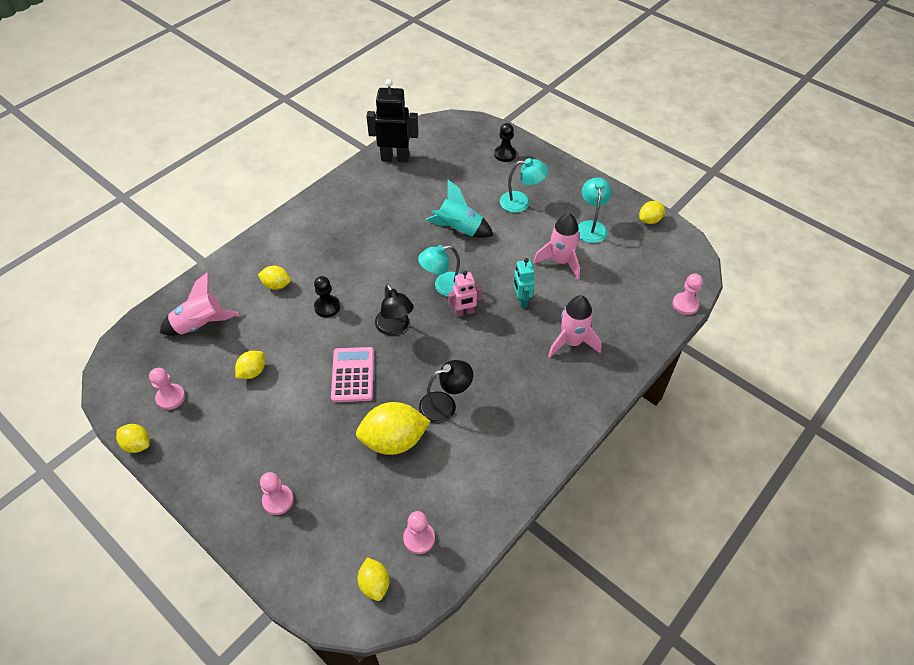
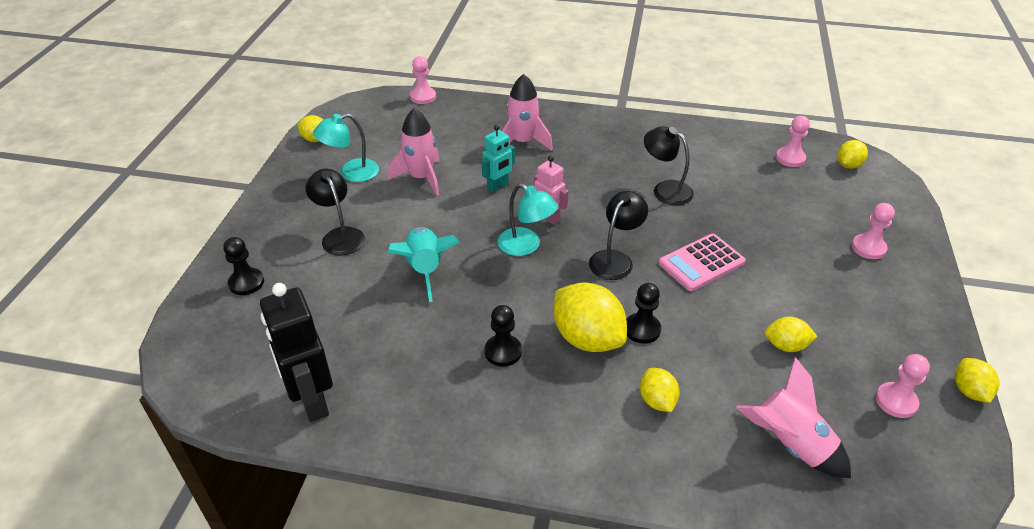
camera: 120 degrees left, 10 degrees down
(365, 237) = (503, 352): none -> black pawn
(394, 440) = (733, 205): yellow lemon -> yellow lemon (587, 338)
(521, 202) = (340, 236): turquoise lamp -> black lamp

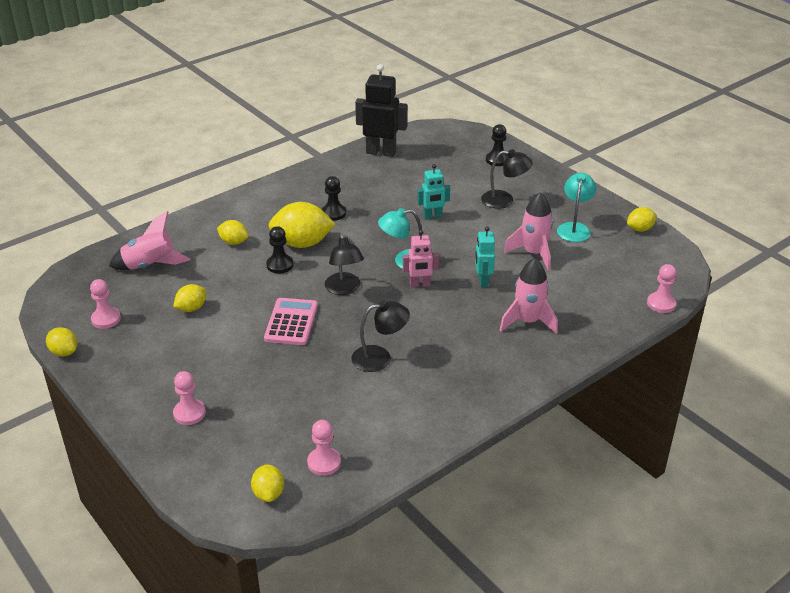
camera: 130 degrees right, 5 degrees down
(425, 269) = (432, 216): turquoise rocket -> turquoise robot

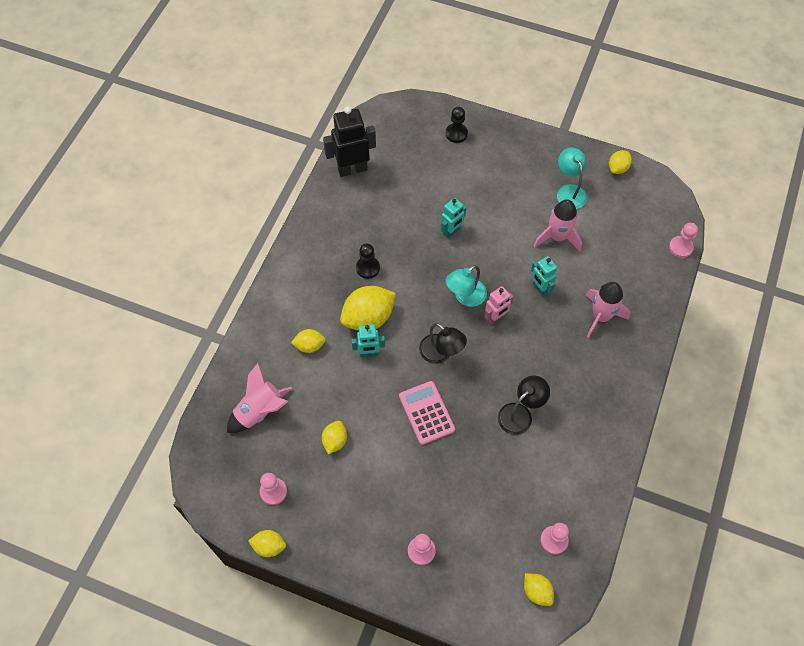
camera: 30 degrees left, 25 degrees up
(280, 265) = (369, 353): black pawn -> turquoise robot
(504, 200) = (495, 183): black lamp -> none

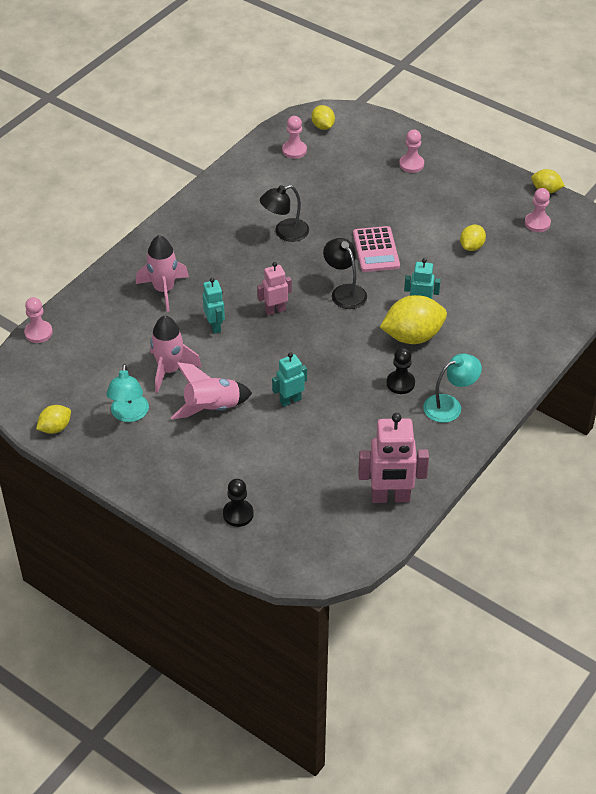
camera: 165 degrees left, 15 degrees down
(260, 411) = (543, 282): pink rocket -> pink rocket (212, 408)
(309, 346) = (482, 324): yellow lemon -> none
(352, 169) = (390, 497): black robot -> pink robot
(465, 297) = (300, 334): turquoise lamp -> turquoise lamp (449, 405)

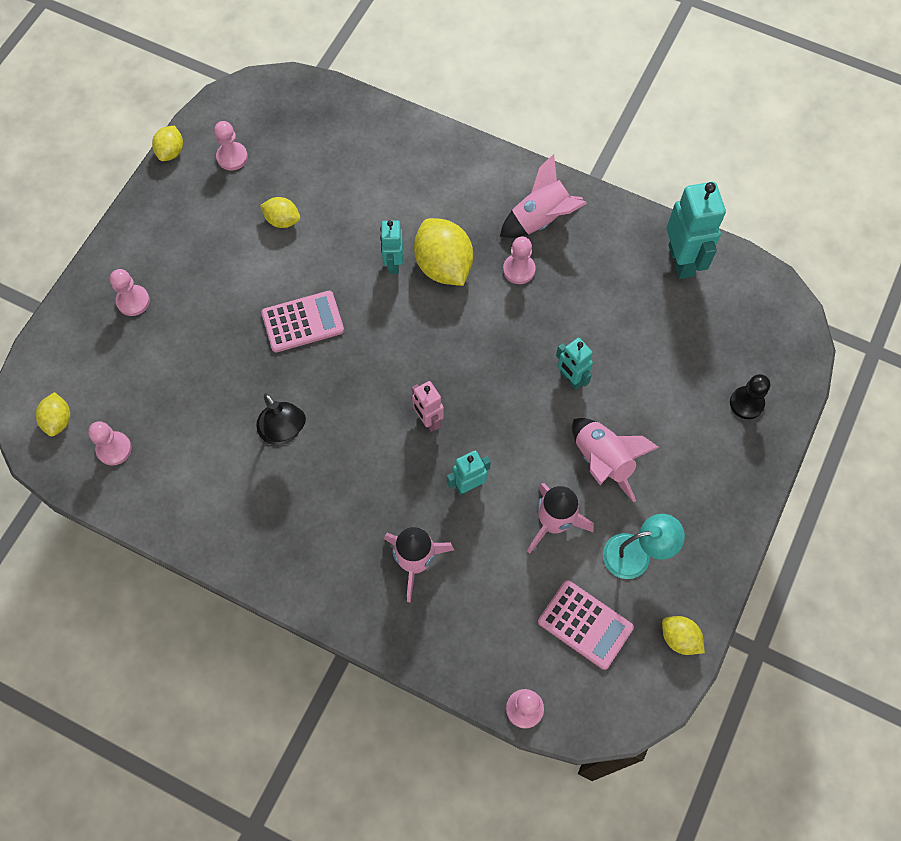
camera: 100 degrees left, 20 degrees up
(85, 375) = (585, 624): none -> pink calculator
(323, 126) = (58, 420): yellow lemon -> yellow lemon turned 60 degrees counterclockwise
(344, 292) = (382, 346): black lamp -> none
(390, 497) = (681, 260): pink robot -> turquoise robot
(400, 383) = (519, 270): black pawn -> pink pawn
(449, 405) = (541, 219): turquoise lamp -> pink rocket

